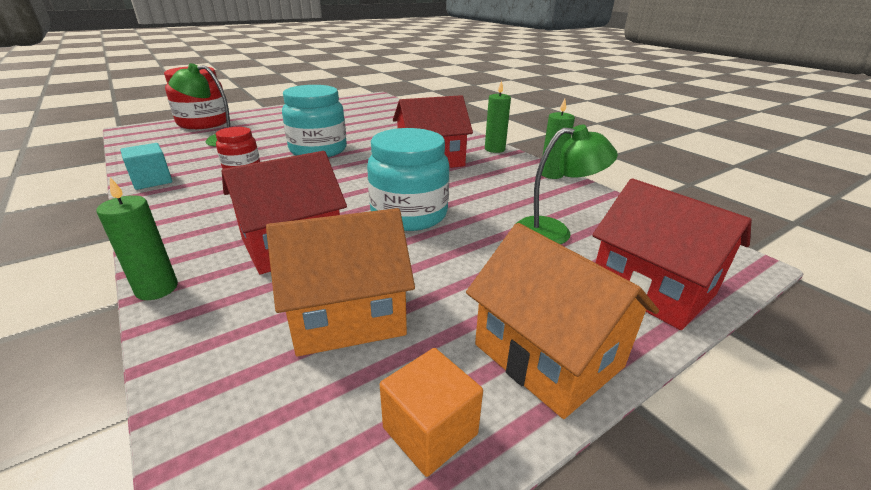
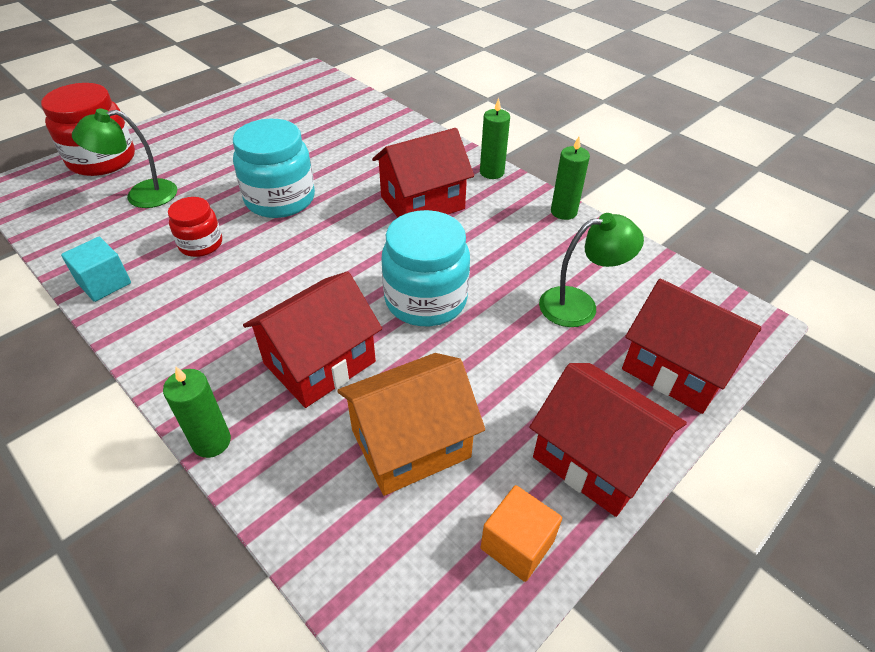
camera: 10 degrees left, 15 degrees up
(547, 355) = (595, 458): orange house -> red house

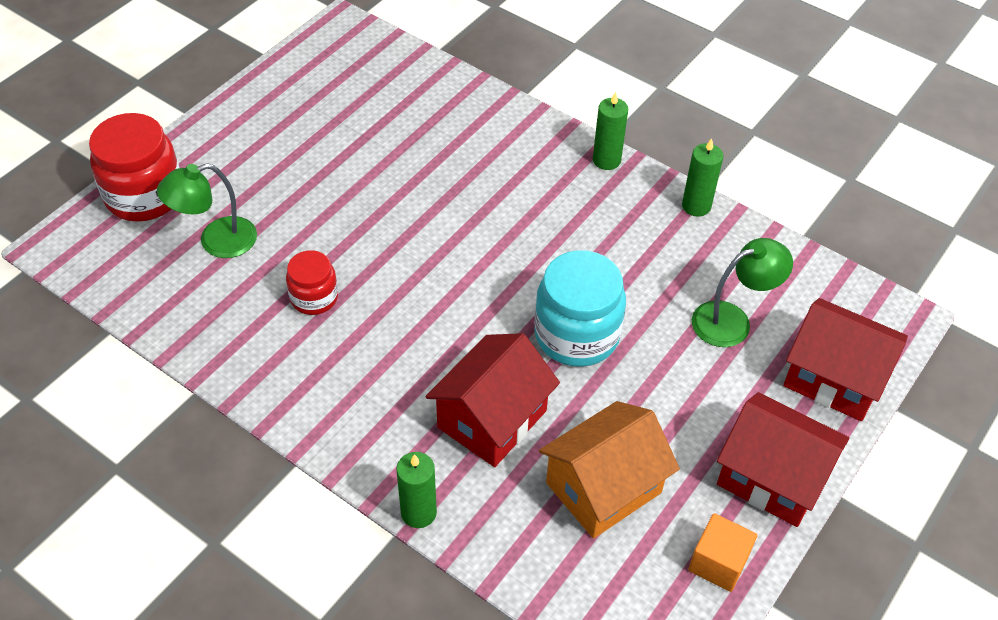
camera: 10 degrees left, 5 degrees up
(104, 283) = (231, 359): turquoise cube -> none
(280, 199) = (379, 227): turquoise jar -> none
(422, 203) = (540, 212): red house -> none

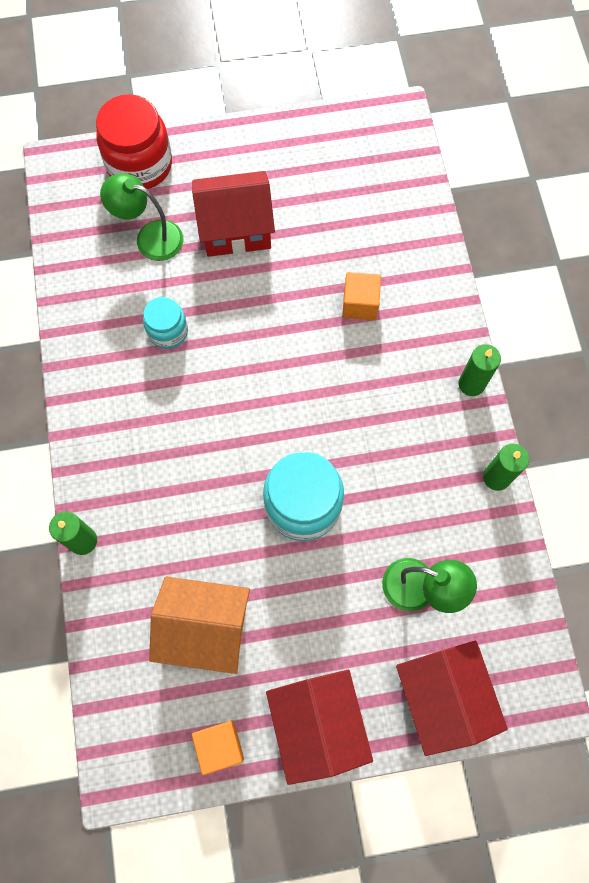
camera: 45 degrees right, 20 degrees up
(314, 298) = (168, 331): red jar -> turquoise jar
(459, 167) = (360, 304): none -> orange cube
(492, 419) = (187, 517): red house -> red house (236, 229)

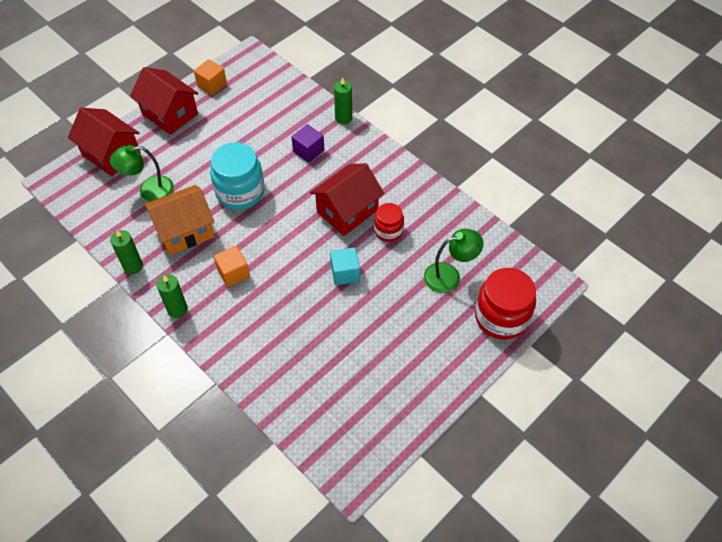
camera: 145 degrees right, 15 degrees down
(168, 331) = (388, 231): turquoise jar -> red jar
(171, 514) = (308, 151): none -> purple cube
(205, 628) = (252, 118): orange house -> orange house (185, 231)
(236, 229) = (401, 314): red house -> red house (347, 211)
(257, 310) = (345, 273): none -> turquoise cube
(360, 304) = (282, 315): orange cube -> orange cube (233, 273)

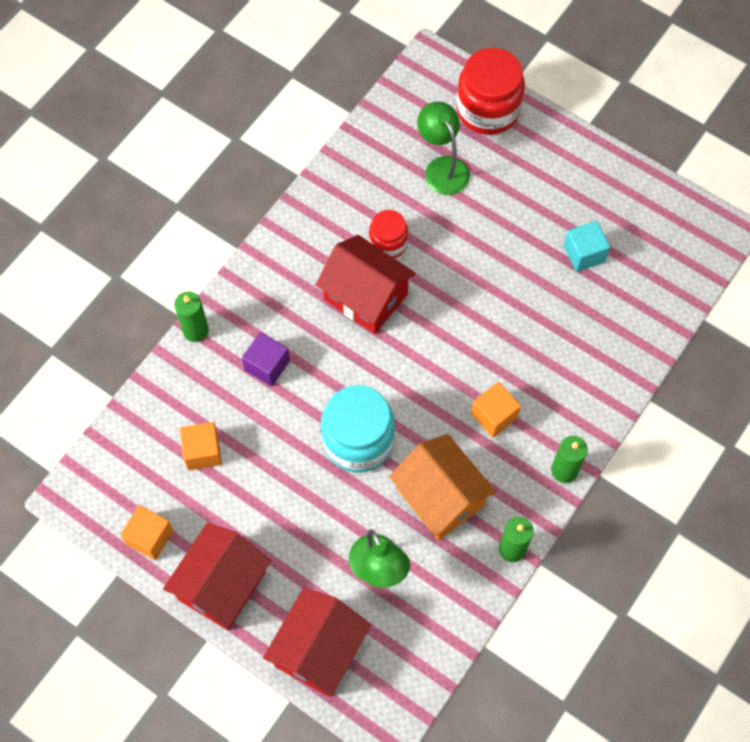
camera: 100 degrees left, 10 degrees up
(258, 113) = (202, 452): none -> orange cube
(345, 273) = (464, 283): turquoise cube -> turquoise cube (584, 254)

